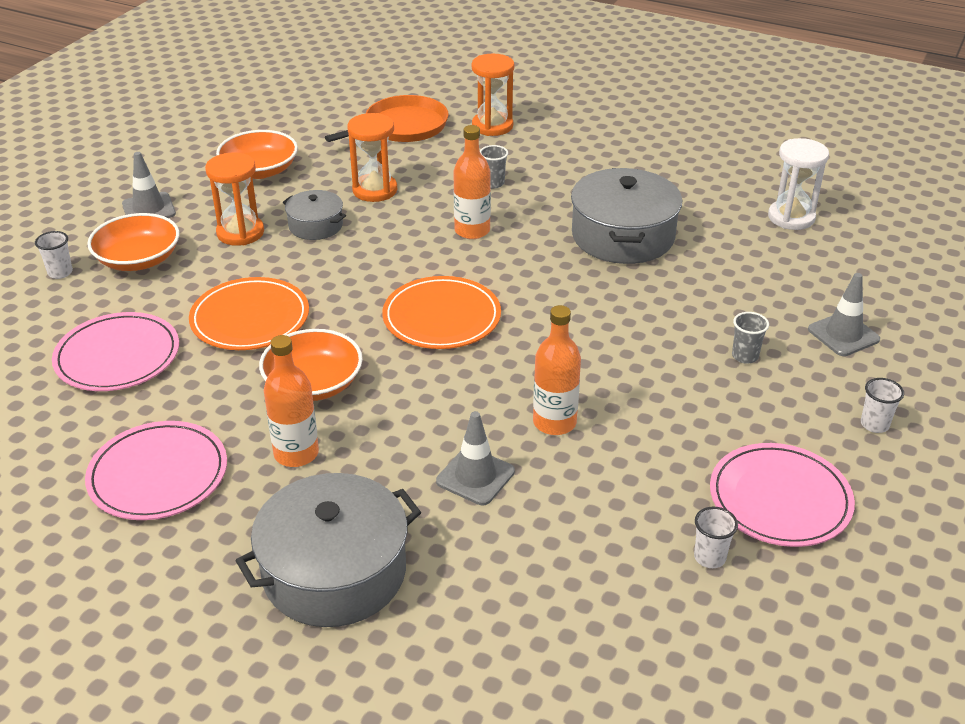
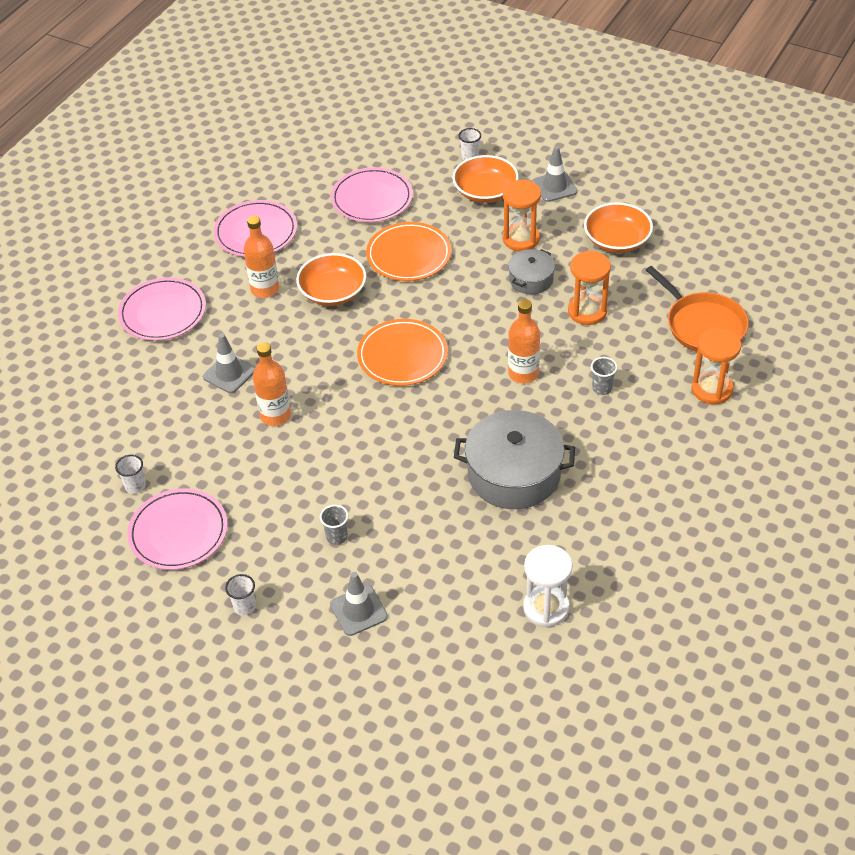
camera: 95 degrees right, 10 degrees up
(334, 572) = (163, 312): grey pot -> pink plate

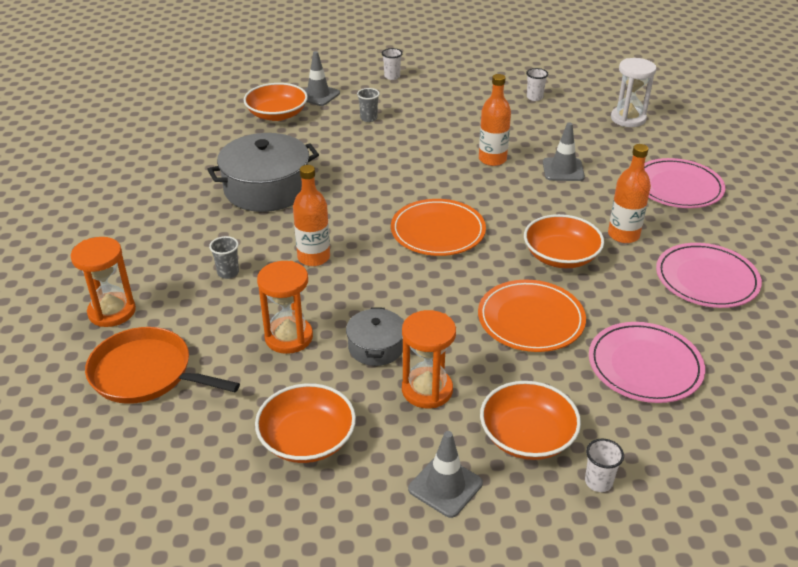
camera: 145 degrees right, 10 degrees down
(178, 532) = (475, 89): pink plate -> none
(430, 594) = (277, 114): none -> orange bowl
(546, 607) = (190, 132): white hourglass -> white hourglass (628, 119)

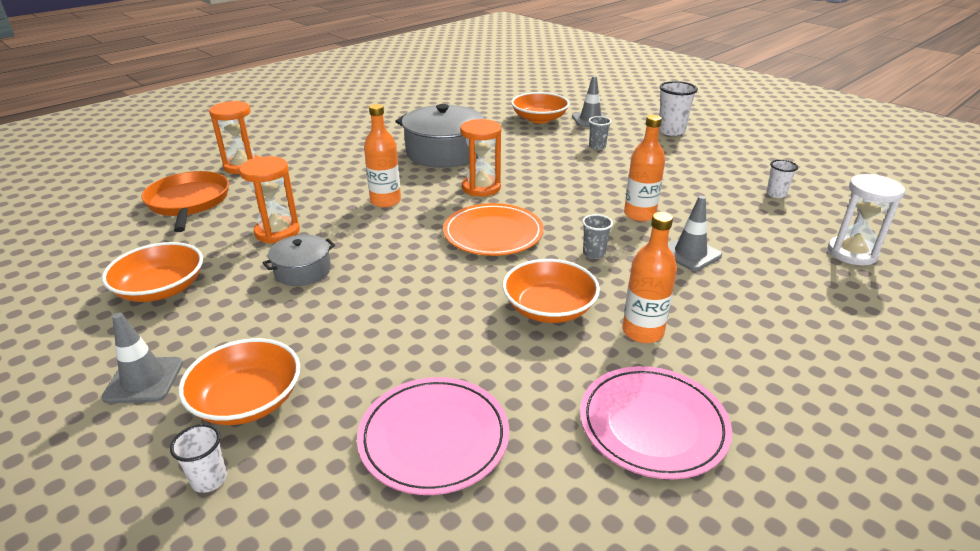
camera: 50 degrees right, 5 degrees down
(228, 273) = (328, 181): grey cup -> grey cup (594, 253)
(392, 76) = (671, 131): white cup -> white cup, size x1.70
(427, 390) = (268, 317): orange hourglass -> orange hourglass (481, 188)
(531, 319) = (427, 331): orange plate -> none
(677, 187) = (792, 333): pink plate -> none

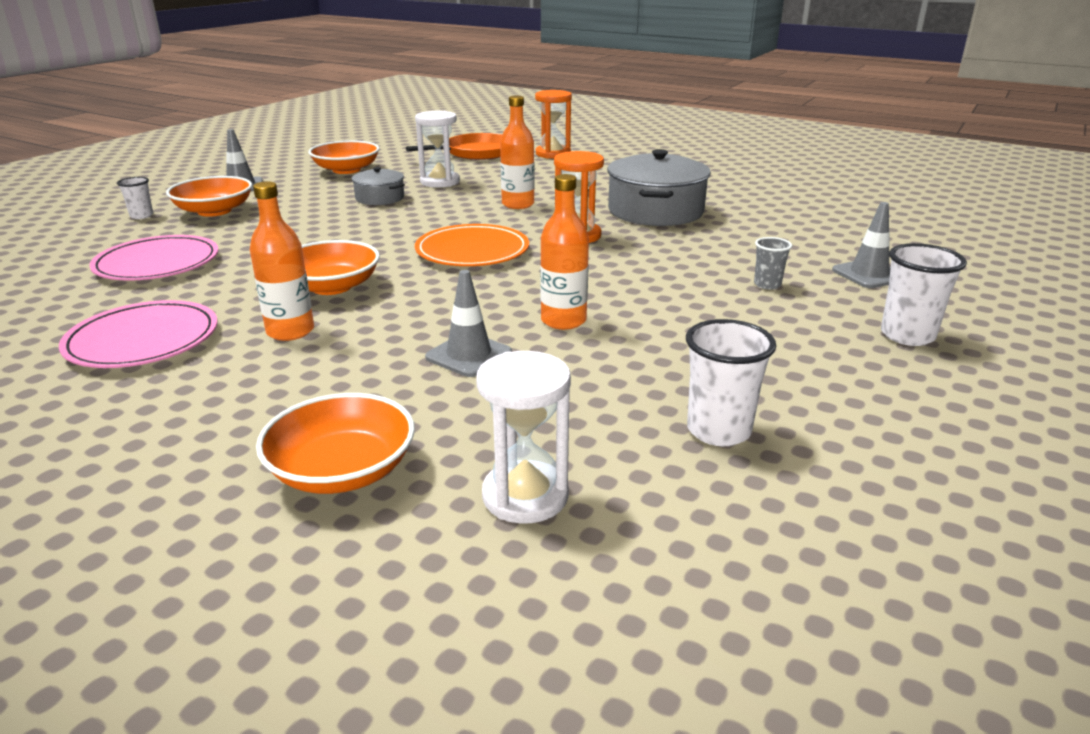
camera: 75 degrees right, 5 degrees down
(277, 232) = (440, 182): orange hourglass -> white hourglass
(539, 119) = (825, 244): orange bowl -> orange bowl (342, 470)
(594, 253) = (448, 300): grey cup -> none
(776, 194) = (718, 431): white cup -> white cup, size x1.70

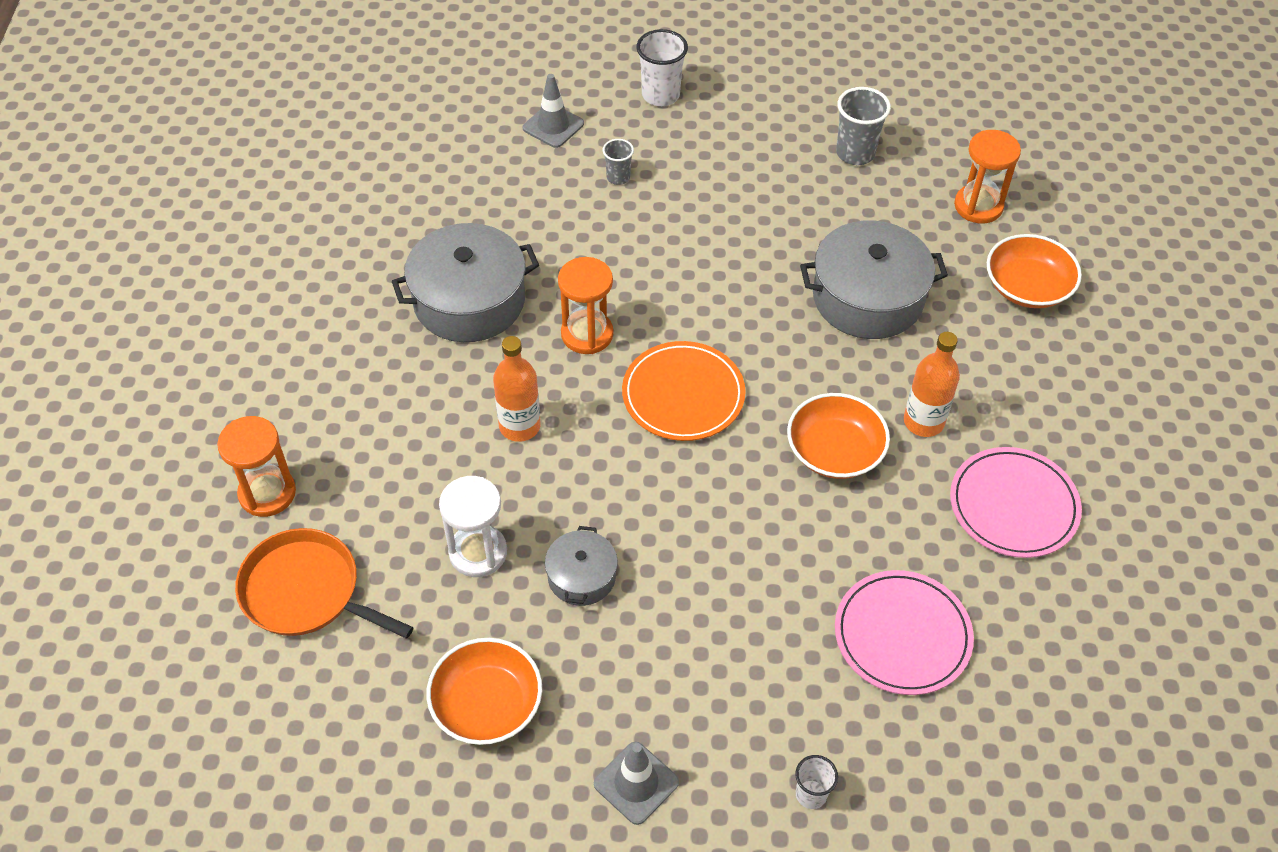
camera: 120 degrees left, 25 degrees up
(214, 211) = (741, 724): orange bowl -> none
(469, 355) = (867, 298): grey traffic cone -> grey pot
(525, 496) = (978, 206): white hourglass -> orange hourglass
(563, 321) = (775, 270): orange bottle -> none
(718, 431) = (855, 153): white cup -> grey cup

